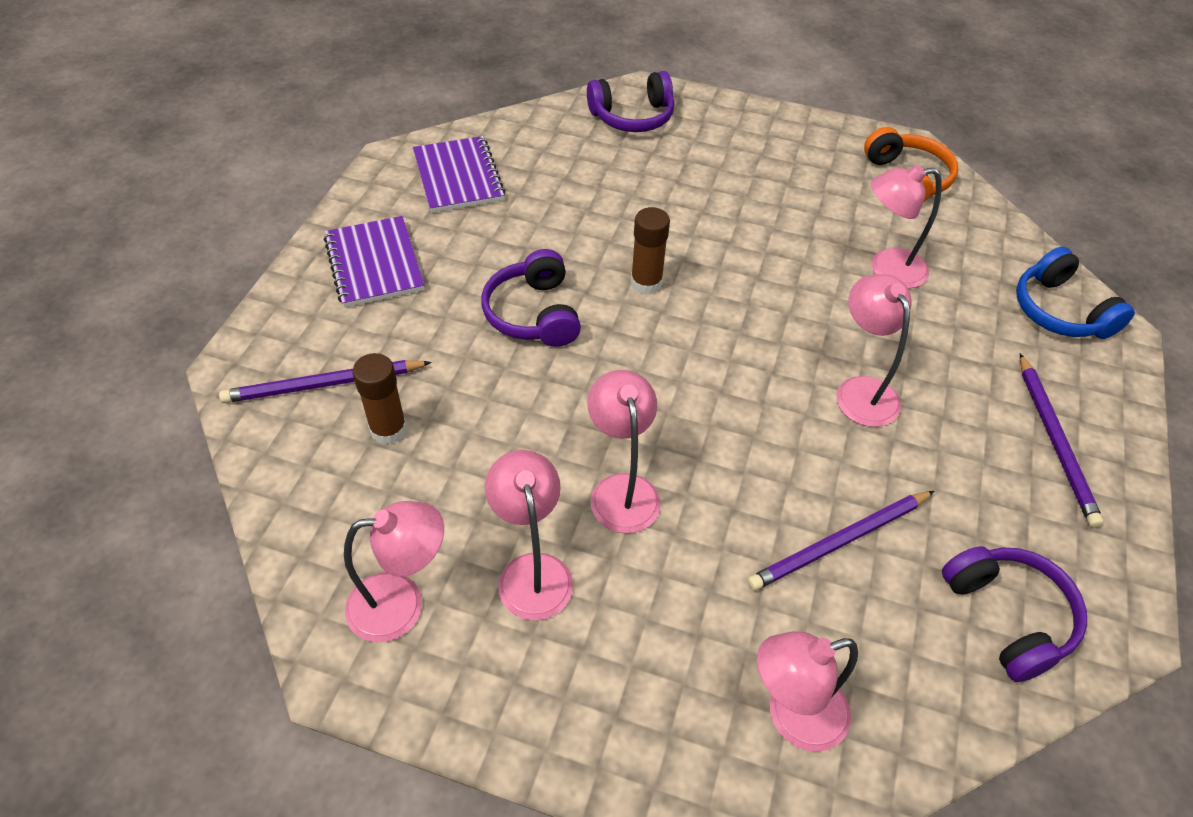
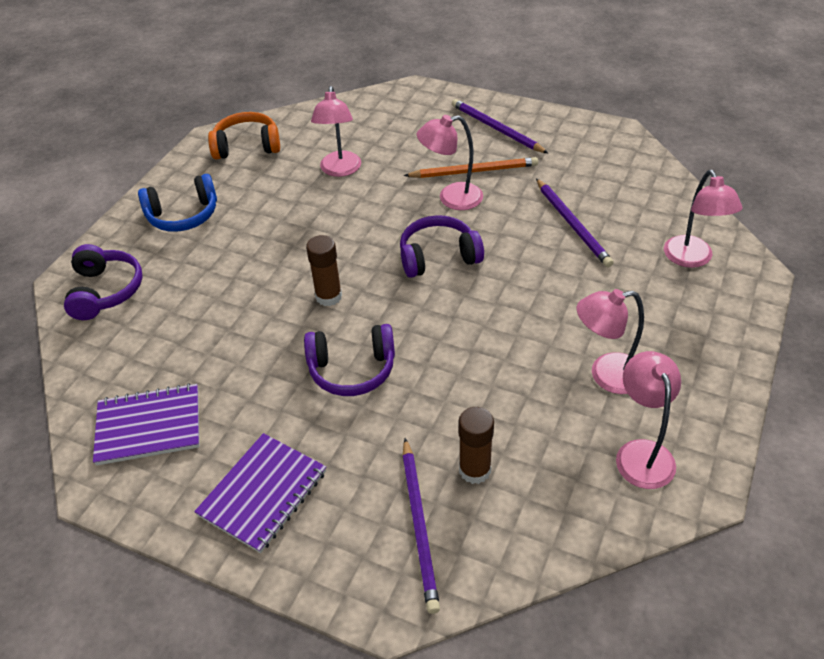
camera: 80 degrees left, 5 degrees down
(374, 264) = (263, 493): purple notebook -> purple notebook turned 45 degrees counterclockwise
(622, 490) = (535, 323): pink lamp -> none
(933, 415) = (474, 171): none -> orange pencil
(1008, 616) = (617, 168): purple headphones -> purple headphones (438, 256)
(1055, 441) = (496, 129): purple pencil -> purple pencil turned 135 degrees counterclockwise
(1059, 311) = (392, 106): blue headphones -> blue headphones (183, 215)

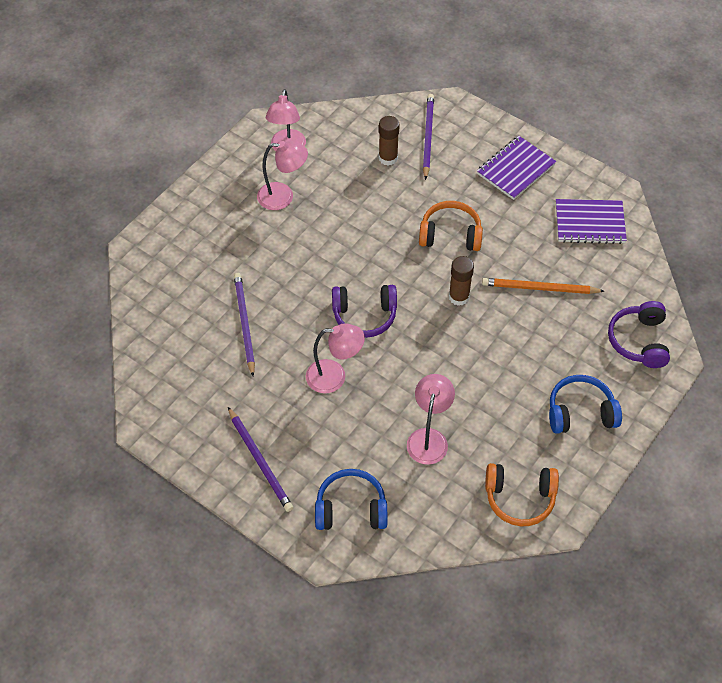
camera: 170 degrees left, 10 degrees up
(352, 369) = (450, 234): purple headphones -> orange headphones
(400, 115) = (351, 508): none -> blue headphones
(474, 171) = (303, 406): orange pencil -> orange pencil (539, 288)
(692, 259) = (171, 270): pink lamp -> none

